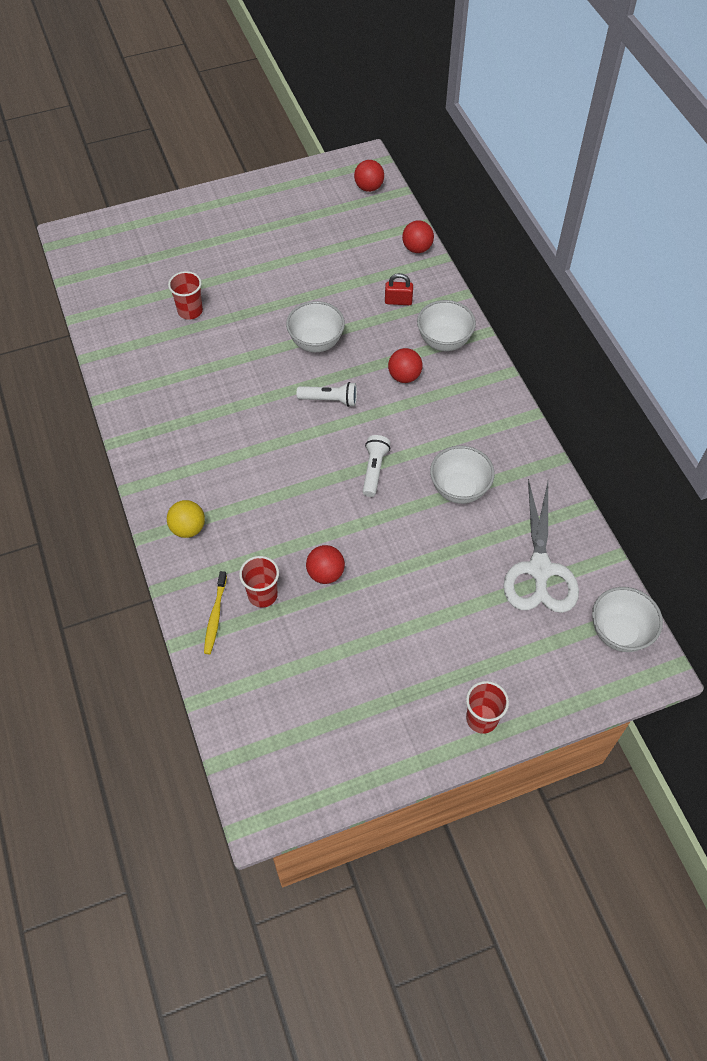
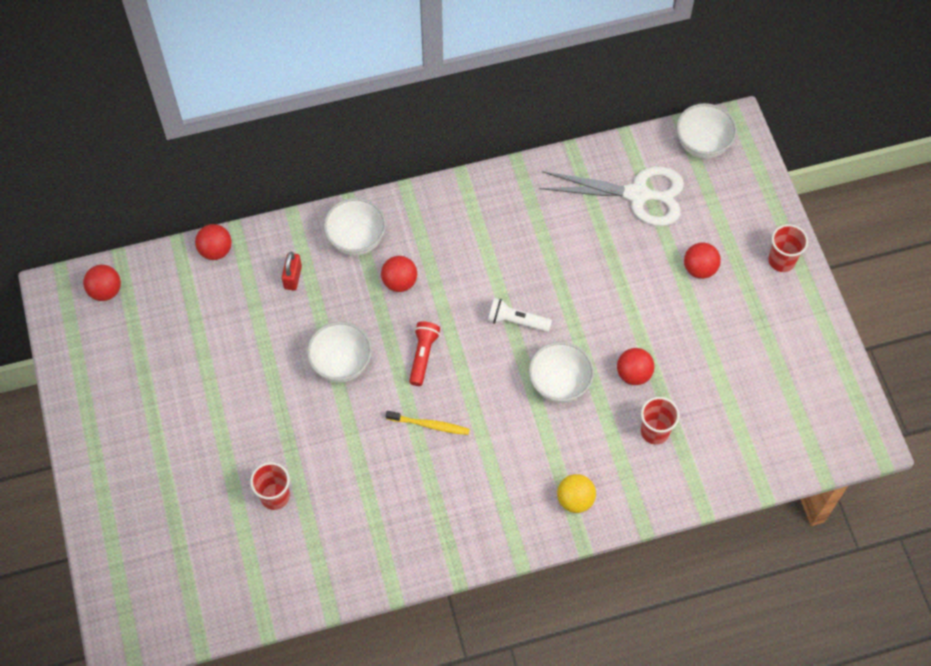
camera: 85 degrees left, 5 degrees up
(215, 616) = (677, 475): yellow toothbrush -> yellow toothbrush (429, 425)
(329, 400) = (423, 356): white flashlight -> red flashlight
(458, 633) = (699, 269): none -> red ball
(459, 489) = (545, 248): white bowl -> white bowl (559, 384)

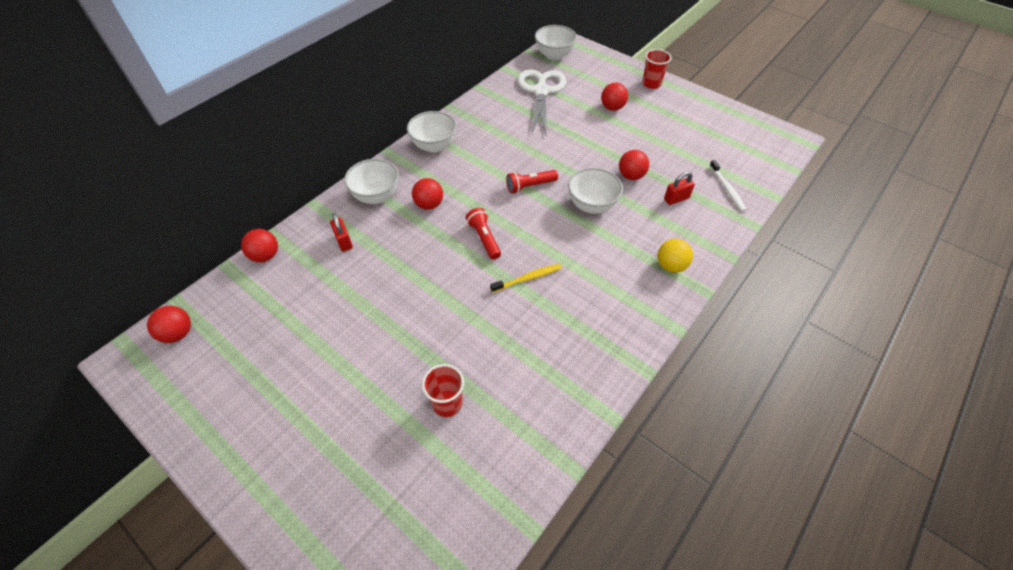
camera: 35 degrees left, 10 degrees down
(341, 364) = (427, 276): white bowl -> white bowl (434, 146)
(516, 321) = (530, 186): white flashlight -> red flashlight
(637, 195) = (541, 91): white scissors -> white scissors turned 60 degrees counterclockwise
(655, 431) = (676, 199): red cup -> red padlock
(722, 454) = (727, 189): none -> white toothbrush

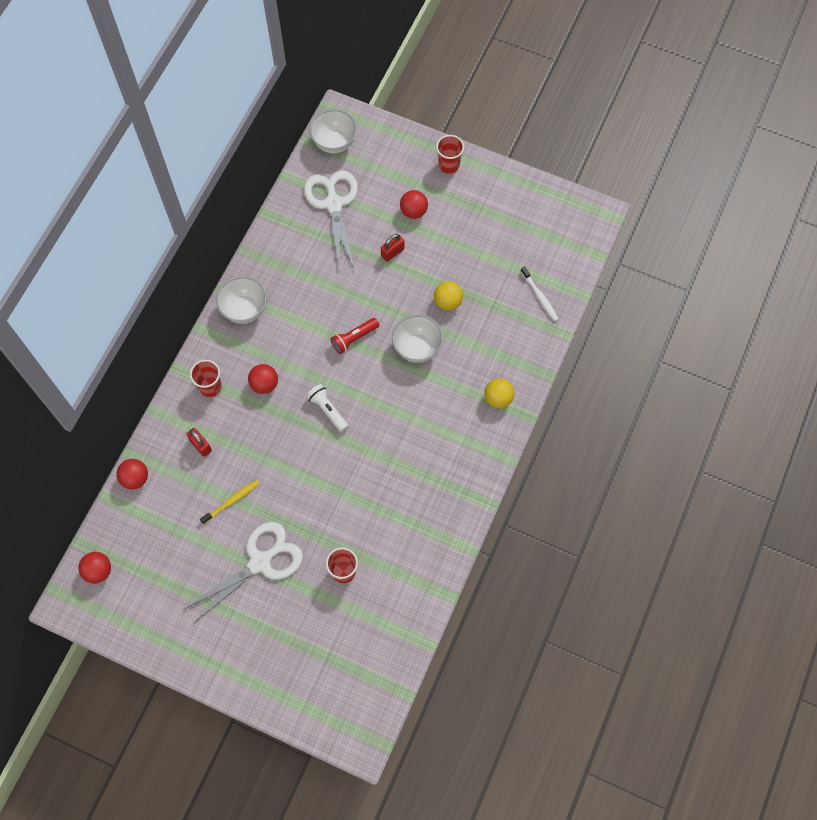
camera: 15 degrees left, 15 degrees up
(355, 368) = (260, 562): none -> white scissors
(376, 196) = (210, 387): white bowl -> red cup
(484, 238) = (328, 410): red flashlight -> white flashlight
(528, 278) = (377, 442): yellow toothbrush -> yellow toothbrush (232, 501)
(631, 176) = (447, 302): red ball -> yellow ball
(676, 199) = (494, 320): red padlock -> red padlock (392, 252)

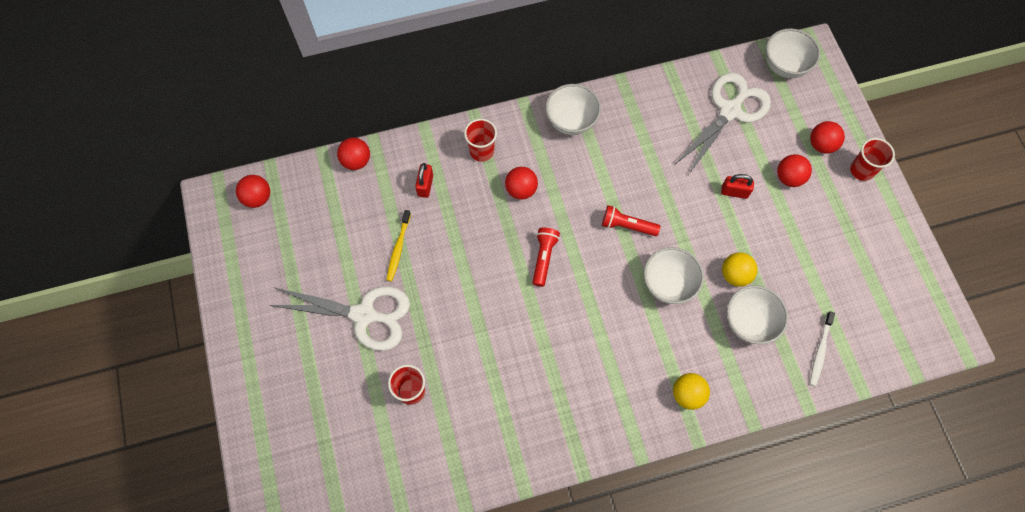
camera: 50 degrees right, 0 degrees up
(232, 501) = (398, 248): yellow toothbrush -> yellow toothbrush turned 90 degrees clockwise
(328, 410) = (544, 258): white flashlight -> red flashlight
(410, 172) = (821, 145): none -> red ball
(485, 321) = (749, 322): none -> white bowl

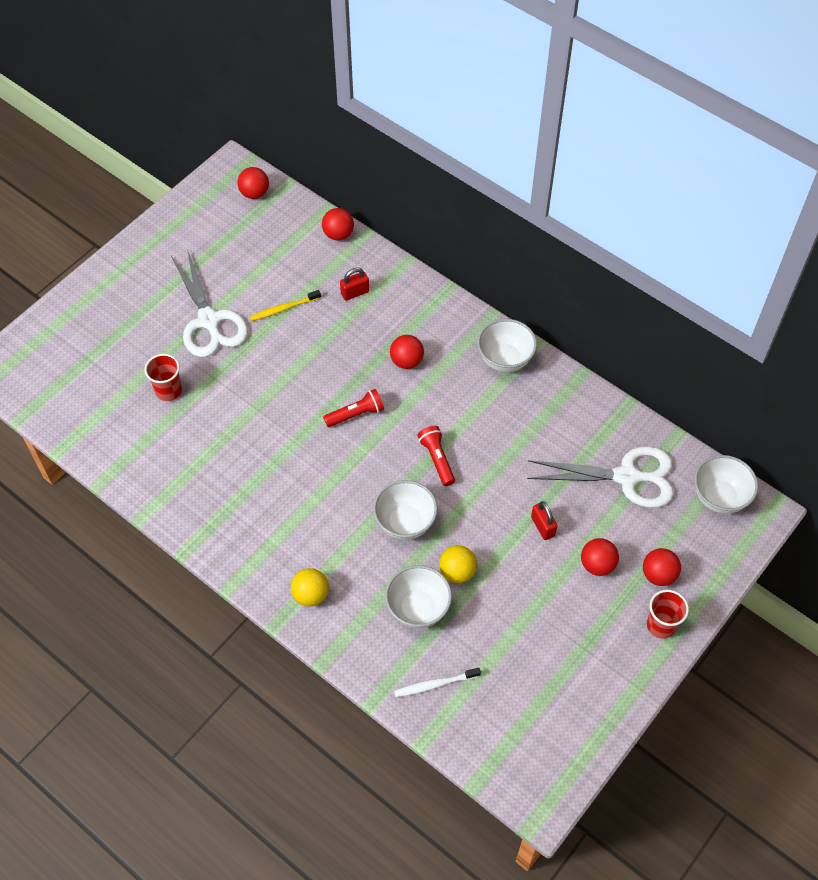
camera: 55 degrees right, 10 degrees down
(481, 151) = (419, 312): red cup -> none

